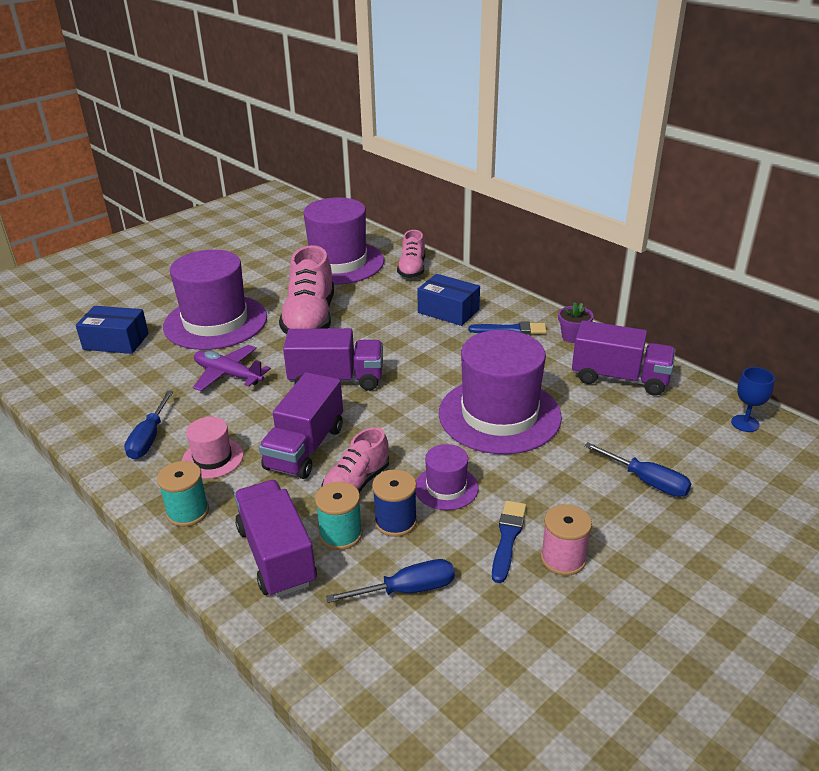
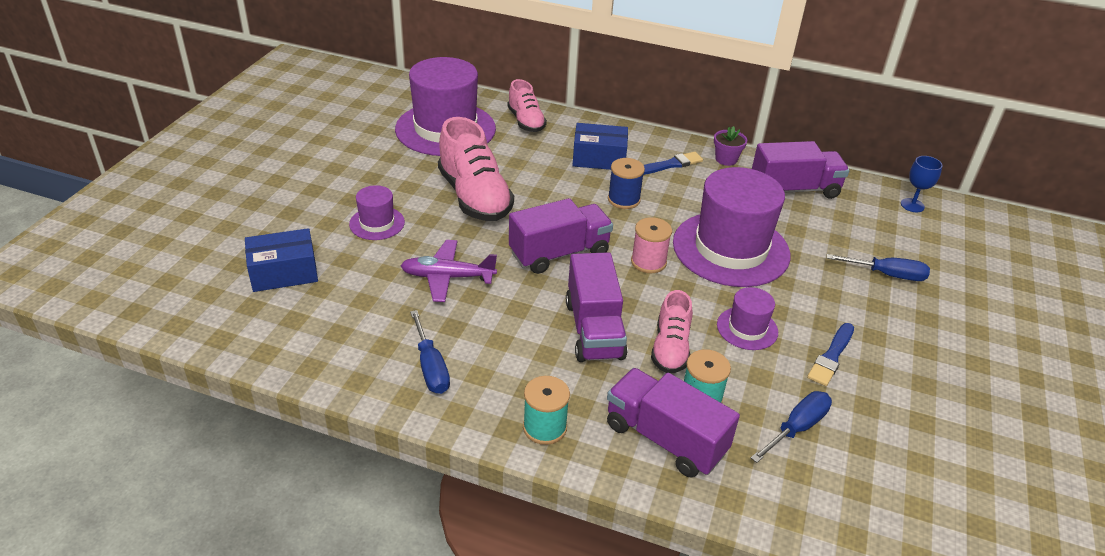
camera: 30 degrees left, 5 degrees up
(212, 458) = (516, 367): pink hat -> none
(215, 322) = (377, 223): purple hat -> purple hat, size x0.47
(395, 521) = (734, 372): blue spool -> blue spool (623, 199)
(508, 538) = (831, 356): blue brush -> blue brush turned 135 degrees counterclockwise
(563, 558) = (884, 359): pink spool -> pink spool (648, 262)

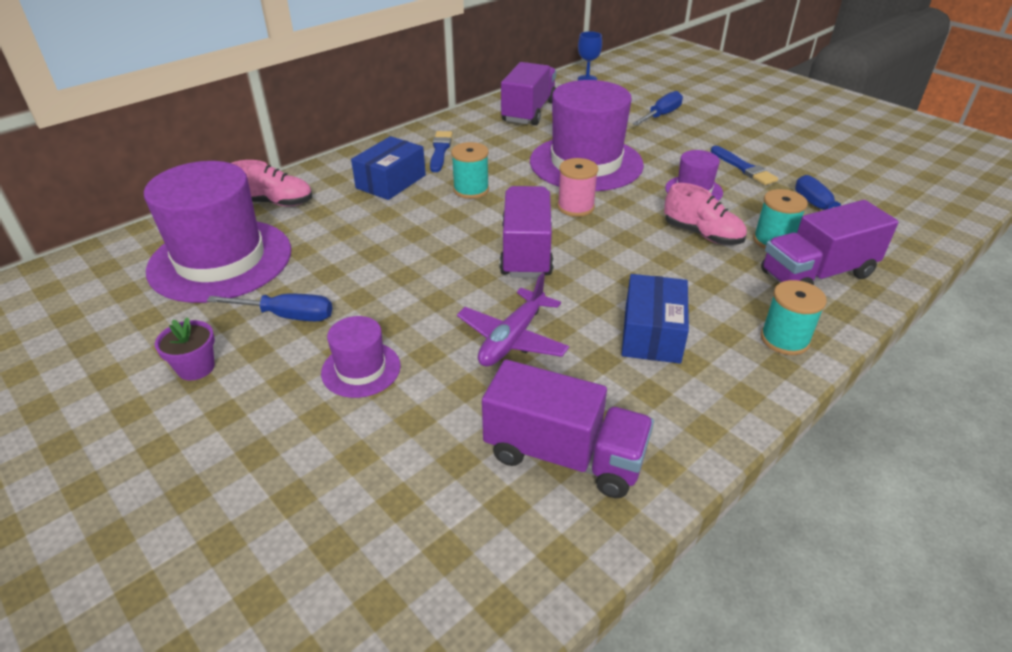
camera: 60 degrees left, 0 degrees up
(284, 272) = (395, 492): blue box -> blue box (652, 333)
(430, 367) = (662, 395): blue screwdriver -> blue screwdriver (287, 316)
(474, 197) = (380, 277): pink shoe -> none
(594, 329) = (656, 267): purple truck -> purple truck (564, 455)
(623, 199) = (471, 190): blue spool -> turquoise spool
(726, 159) = (459, 124): purple flower pot -> purple flower pot (196, 368)

